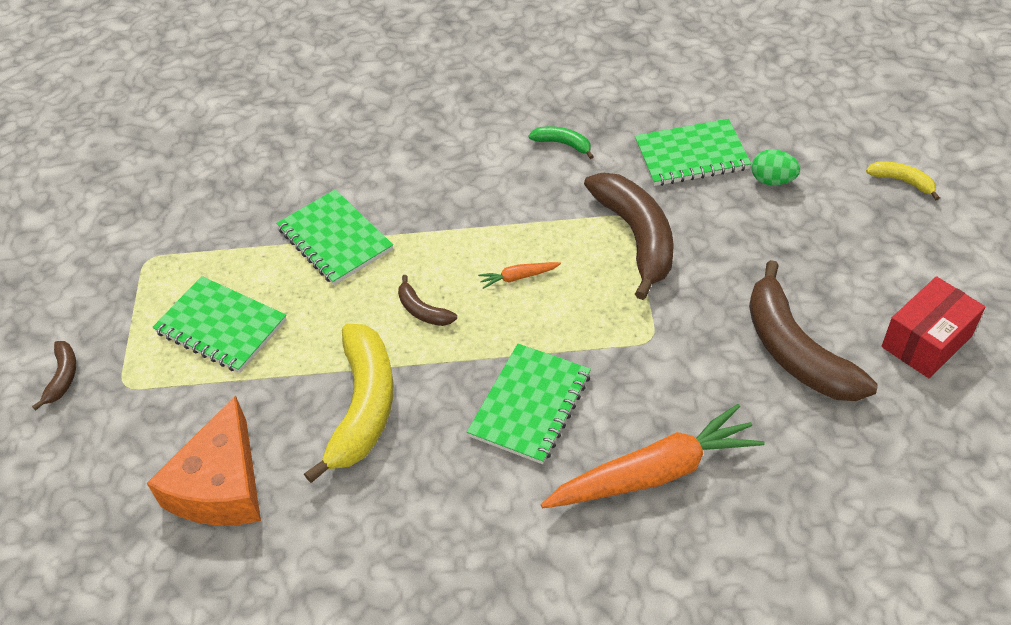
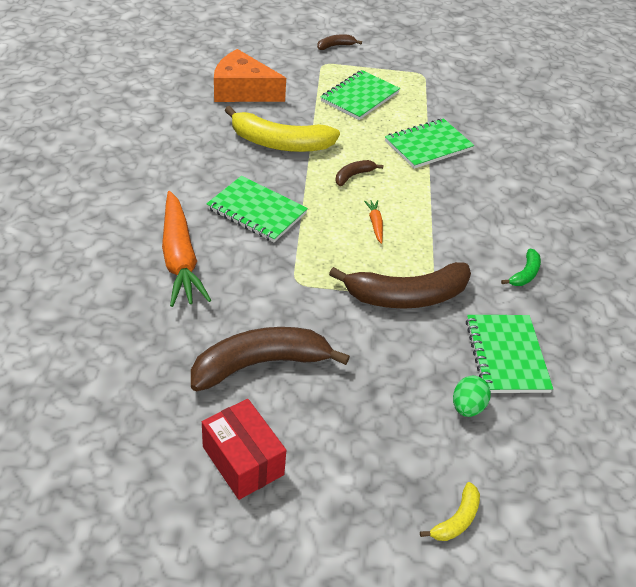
camera: 90 degrees right, 5 degrees down
(63, 377) = (335, 46): brown banana -> brown banana turned 150 degrees clockwise

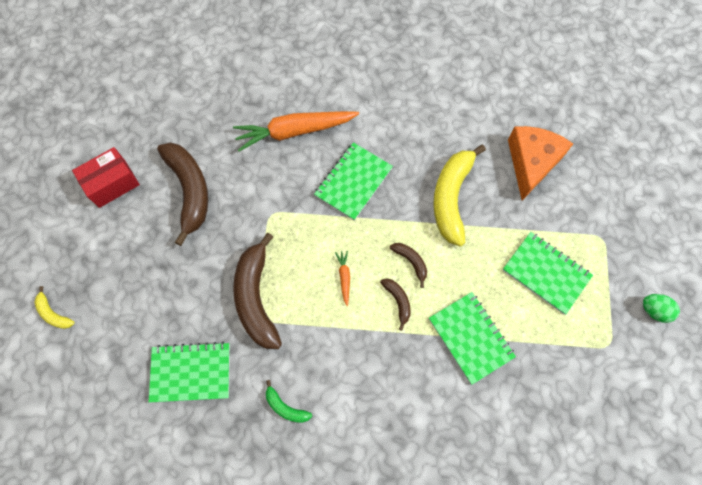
camera: 95 degrees right, 25 degrees up
(335, 46) = (644, 251): brown banana -> brown banana (398, 301)
(375, 224) = (344, 278): orange carrot -> orange carrot turned 90 degrees counterclockwise
(467, 407) = (142, 333): green egg -> green egg (654, 310)

